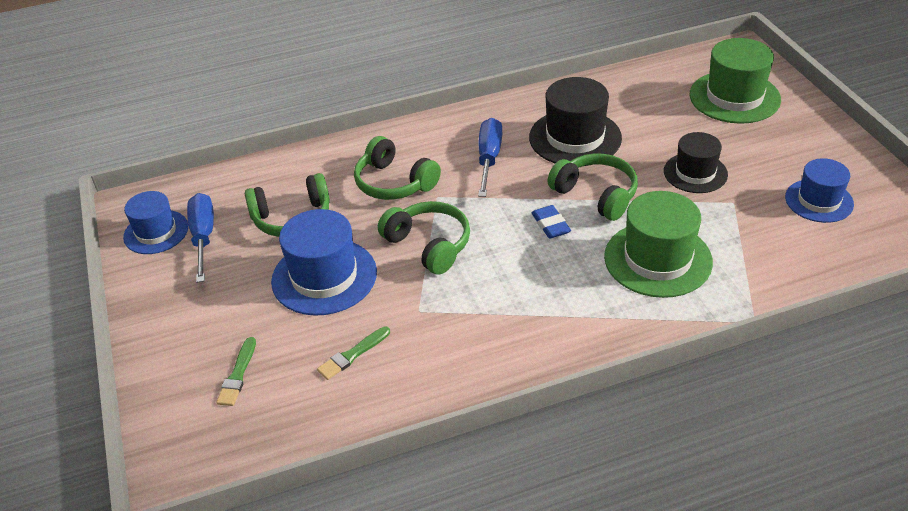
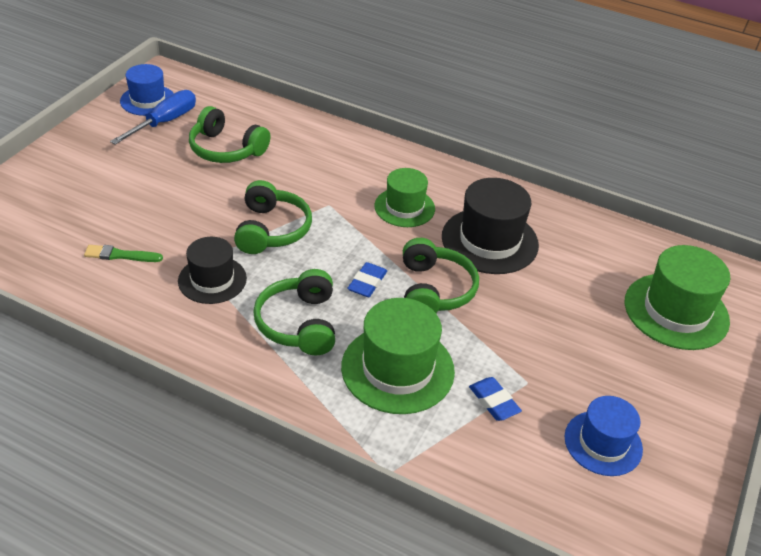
camera: 40 degrees right, 0 degrees up
(238, 375) = (52, 213): green brush -> none
(324, 276) = (183, 197): blue hat -> none
(394, 183) = (319, 175): green headphones -> green headphones (299, 323)
(489, 158) = (404, 207): blue screwdriver -> green hat
(695, 173) = (537, 337): black hat -> black hat (212, 280)
(735, 229) = (494, 401): none -> blue eraser

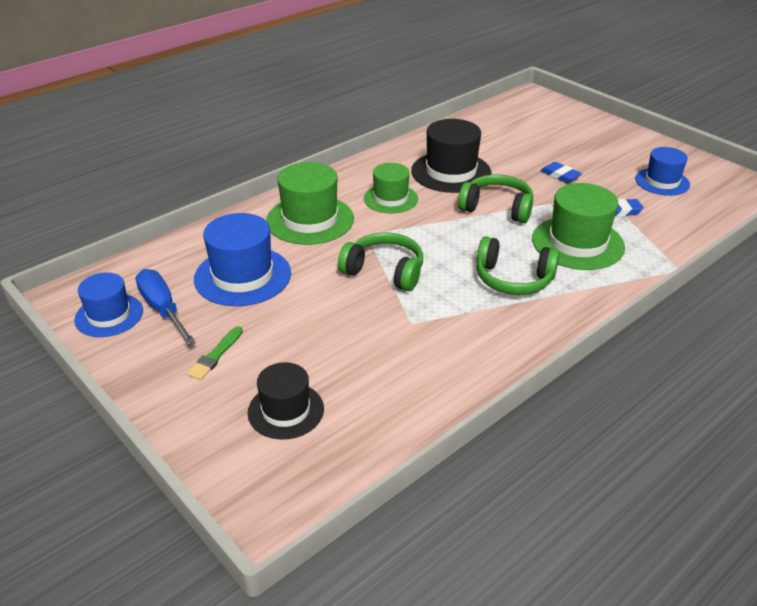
camera: 65 degrees left, 5 degrees down
(120, 255) = (376, 371): green brush -> green brush (215, 355)
(212, 280) = (439, 317): black hat -> black hat (286, 410)
(226, 149) = (242, 276): green headphones -> blue hat
(367, 283) = (476, 236): blue eraser -> blue eraser (560, 175)
(676, 311) = (552, 126): green hat -> green hat (310, 220)

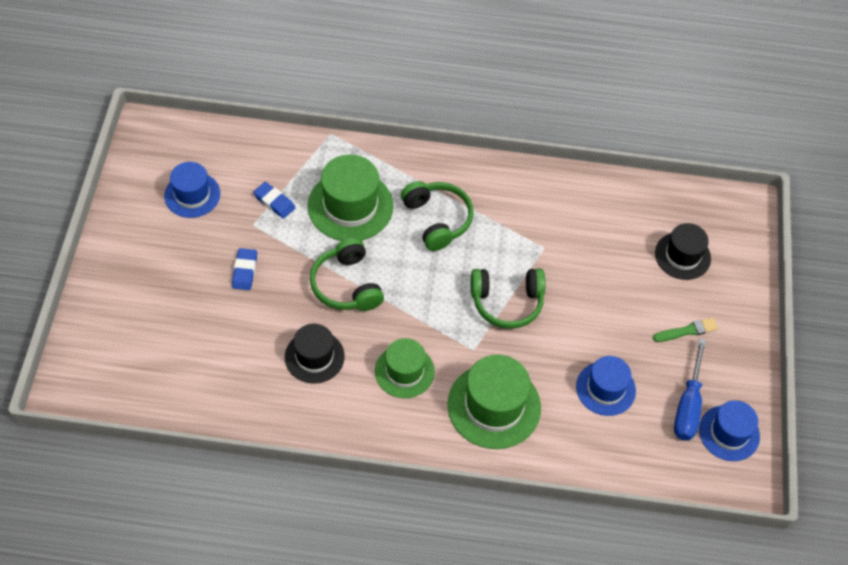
camera: 135 degrees left, 20 degrees up
(242, 276) = (605, 388): blue hat -> blue hat, size x0.65
(384, 271) = (507, 302): green headphones -> green headphones turned 75 degrees counterclockwise
(451, 172) = (314, 356): black hat -> black hat, size x0.65

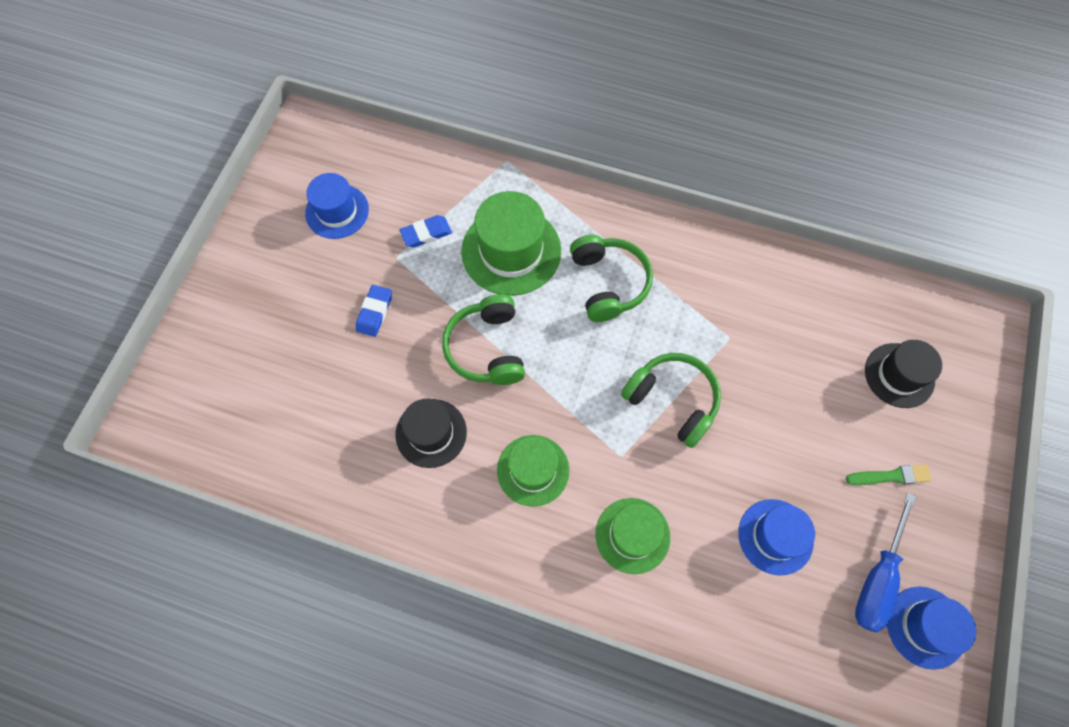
camera: 15 degrees right, 10 degrees up
(274, 202) = (426, 233): blue eraser -> blue eraser turned 75 degrees counterclockwise
(494, 406) = (632, 535): green hat -> green hat, size x0.65
(507, 302) = (672, 401): green headphones -> green headphones turned 150 degrees counterclockwise

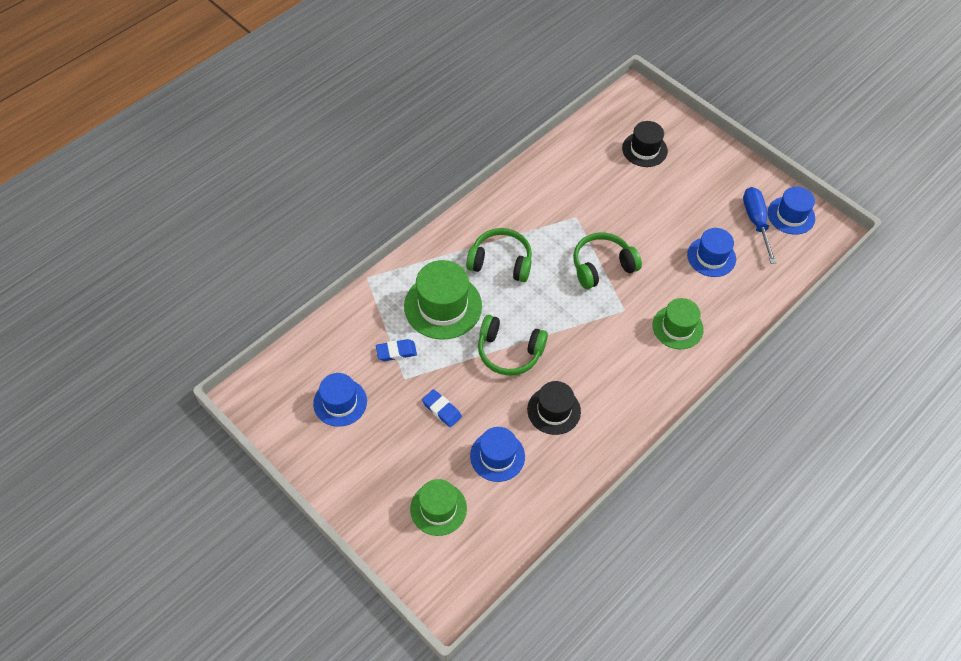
camera: 65 degrees left, 10 degrees down
(341, 397) = (497, 456): none -> blue hat
(426, 233) = (396, 352): blue eraser -> blue eraser turned 75 degrees clockwise
(533, 470) = (610, 362): green hat -> green hat (438, 508)
(877, 578) = (756, 222): blue screwdriver -> blue screwdriver turned 150 degrees counterclockwise
(891, 476) = (702, 185): green brush -> none

